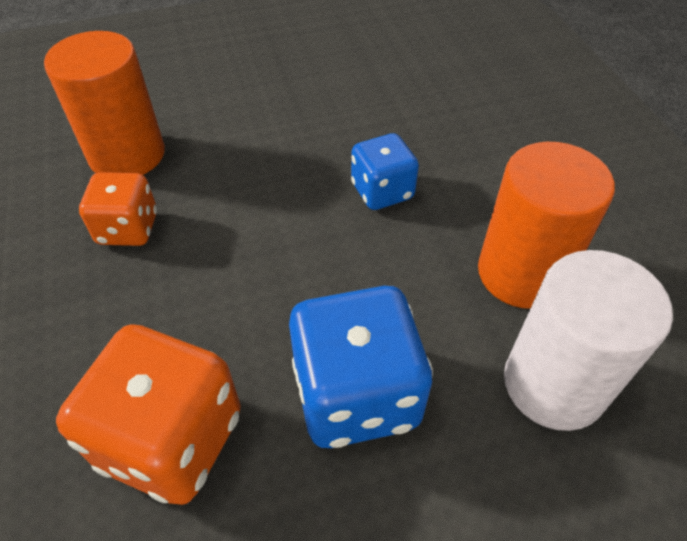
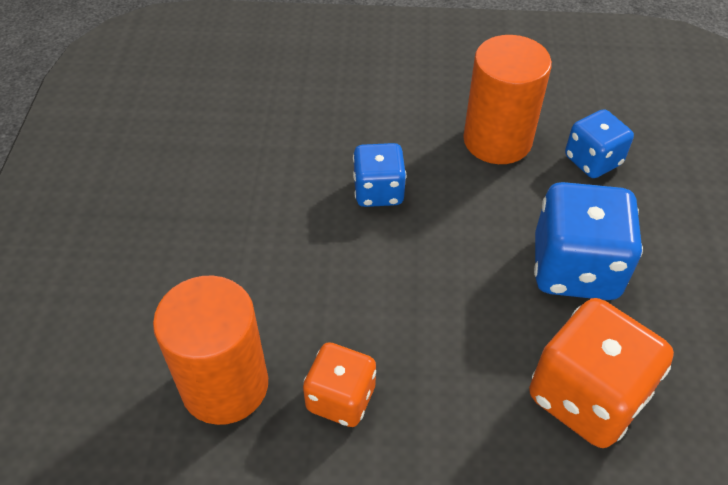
camera: 70 degrees left, 0 degrees up
(554, 384) = (592, 160): white cylinder -> blue dice

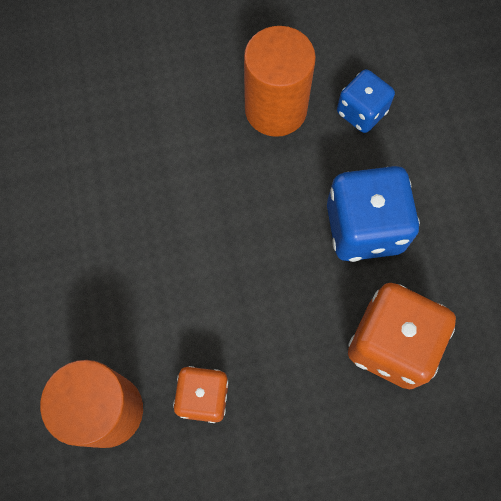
camera: 15 degrees left, 20 degrees up
(378, 191) = (184, 190): blue dice -> none

